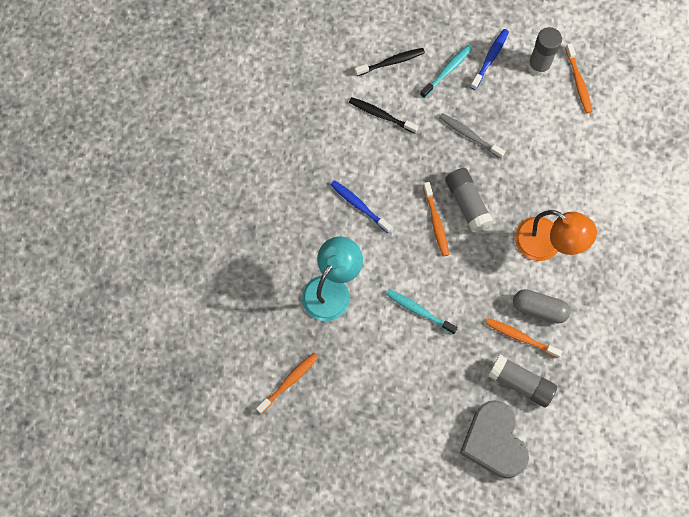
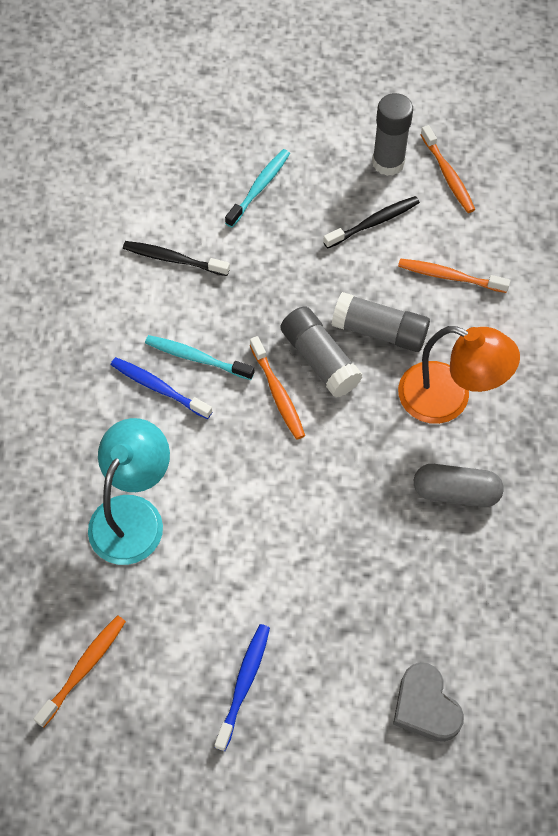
camera: 10 degrees left, 10 degrees down
(391, 62) = (177, 188): black toothbrush -> black toothbrush (373, 222)
(419, 311) = (273, 525): turquoise toothbrush -> turquoise toothbrush (196, 358)
(469, 135) = (306, 267): grey toothbrush -> none
(490, 58) = (317, 163): blue toothbrush -> blue toothbrush (244, 684)
(494, 441) = (425, 706): grey heart -> grey heart, size x0.64
(520, 337) = (436, 539): orange toothbrush -> orange toothbrush (449, 276)
(520, 383) = (449, 607): grey glue stick -> grey glue stick (379, 331)

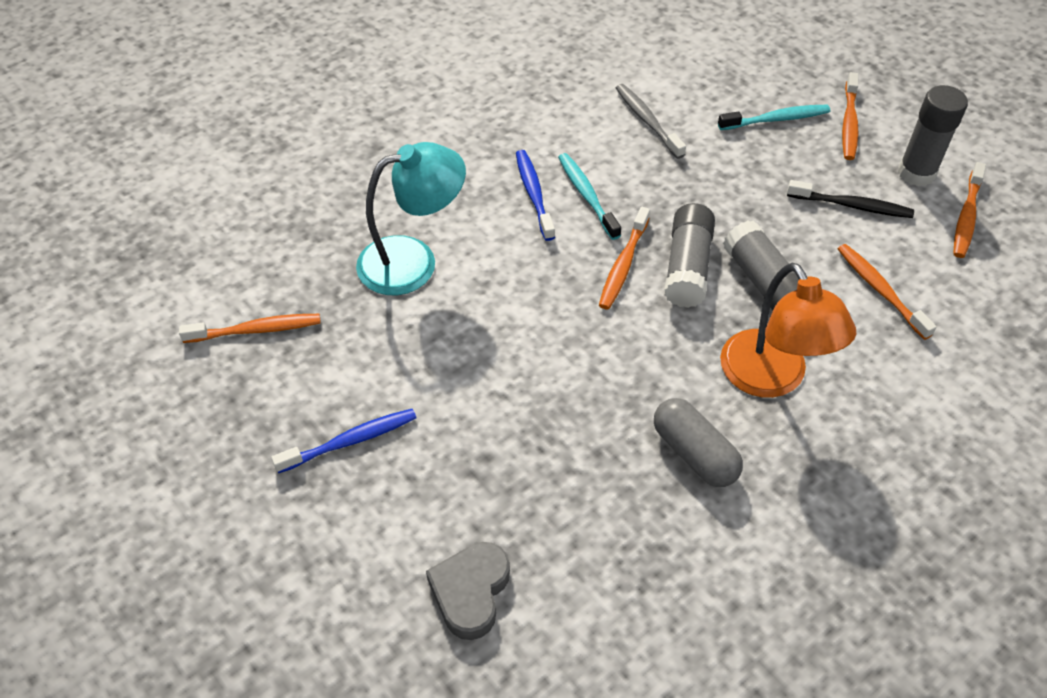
camera: 45 degrees right, 10 degrees down
(173, 259) = (647, 121): black toothbrush -> grey toothbrush
(309, 153) = (849, 123): none -> orange toothbrush

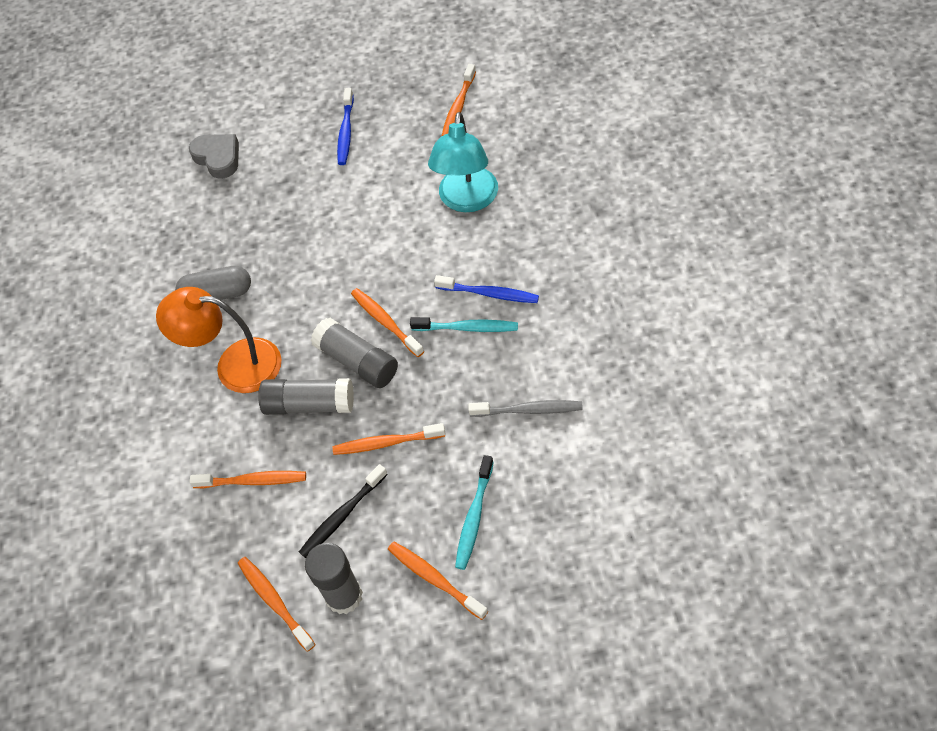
camera: 125 degrees right, 5 degrees up
(757, 205) = (386, 443): none -> orange toothbrush

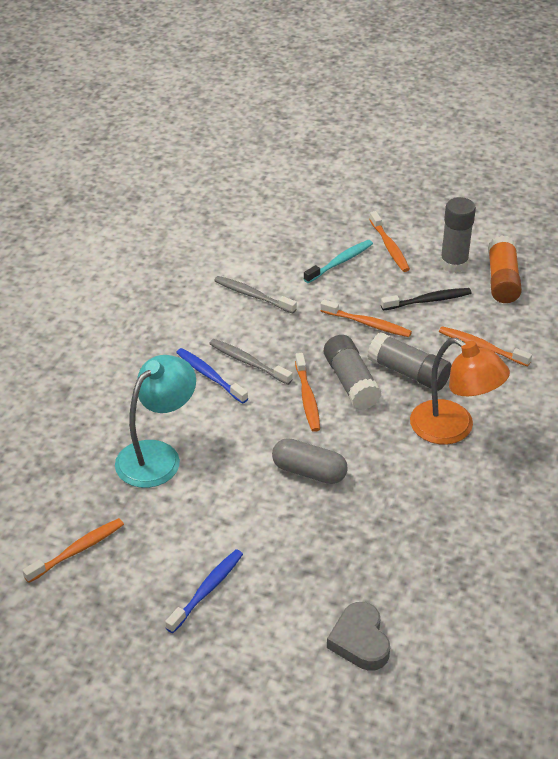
camera: 155 degrees left, 15 degrees down
(217, 294) = (438, 494): grey capsule -> grey capsule (309, 472)
(274, 601) = (502, 280): orange toothbrush -> orange glue stick
(467, 328) = (248, 362): turquoise toothbrush -> grey toothbrush

